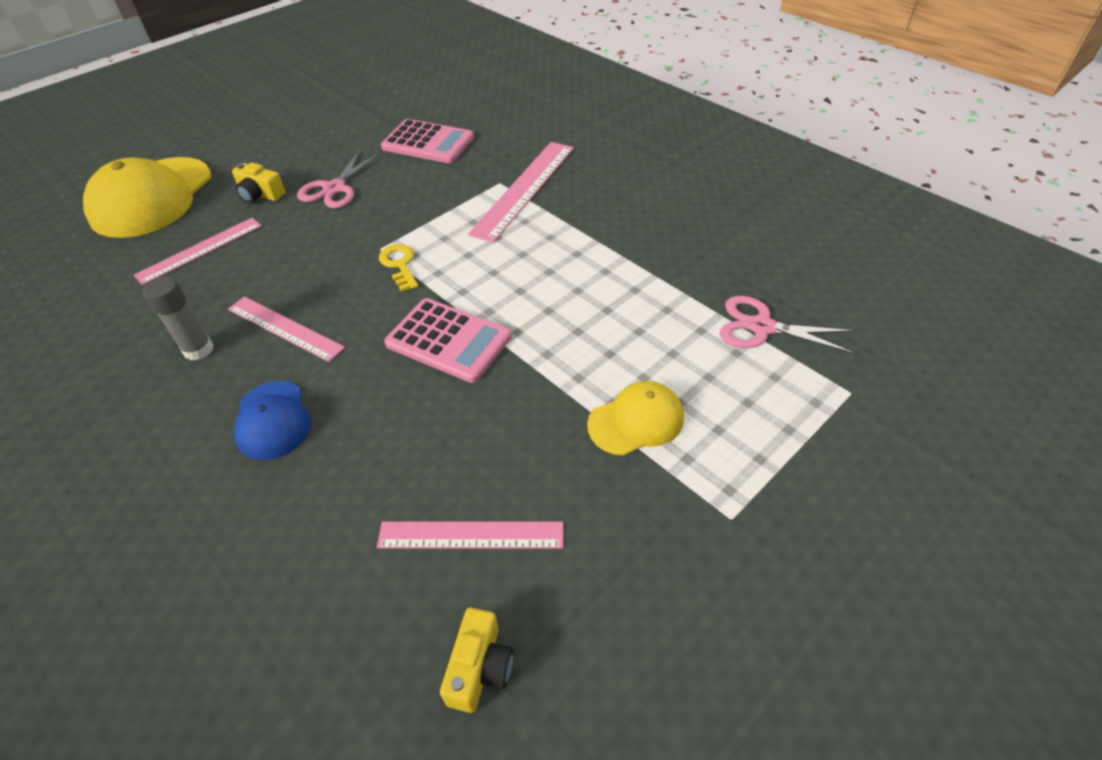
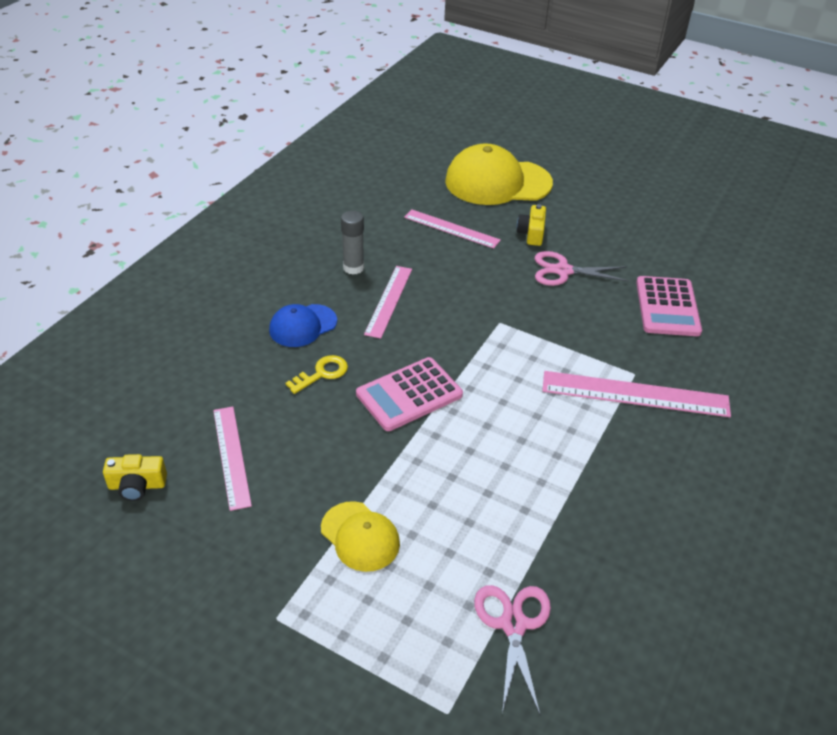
camera: 70 degrees right, 5 degrees down
(399, 265) = (484, 340): yellow key -> yellow key (322, 373)
(448, 340) = (409, 395): pink calculator -> pink calculator turned 45 degrees clockwise

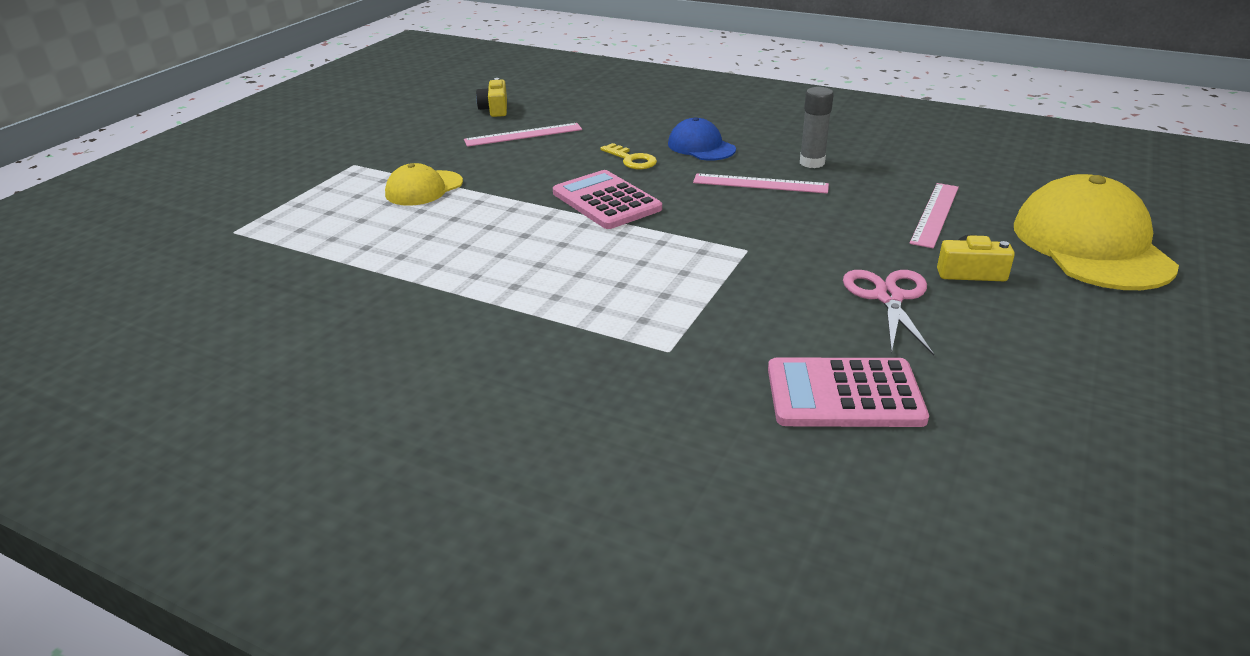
camera: 90 degrees right, 10 degrees down
(513, 624) = (301, 259): pink scissors -> none
(635, 394) = (625, 348): pink ruler -> none

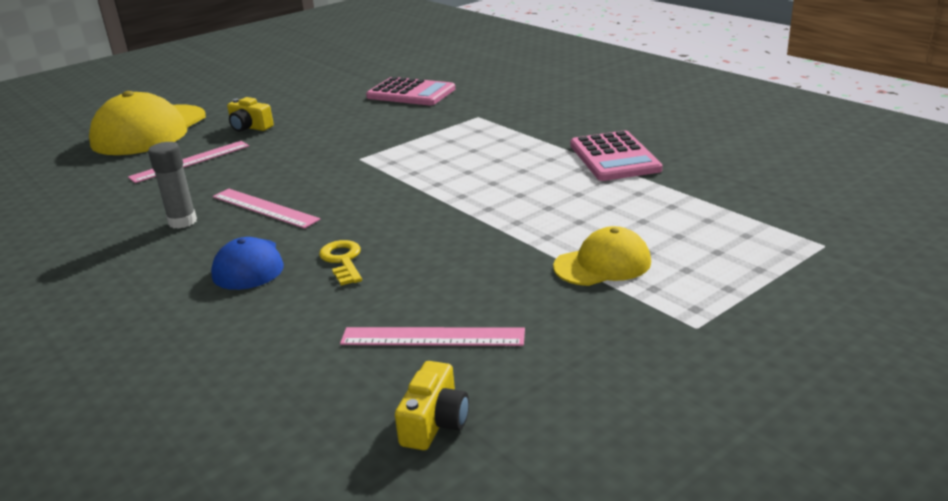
camera: 155 degrees left, 5 degrees down
(606, 201) = (421, 214): pink calculator -> pink calculator (614, 157)
(888, 297) = (320, 122): pink scissors -> none

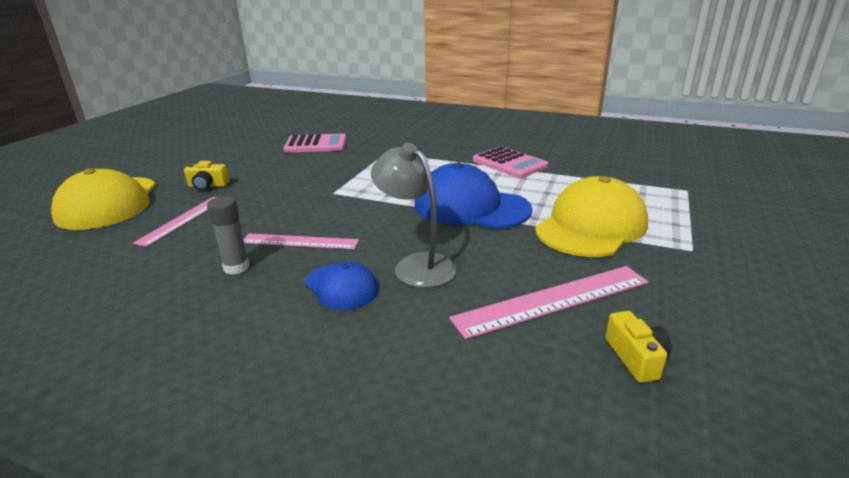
camera: 30 degrees left, 0 degrees up
(342, 261) = (416, 265): yellow key -> grey lamp
(432, 337) = (553, 300): pink ruler -> pink ruler, size x1.51
(487, 206) = (471, 207): none -> blue cap
(603, 264) = (591, 226): yellow cap -> yellow cap, size x1.86

